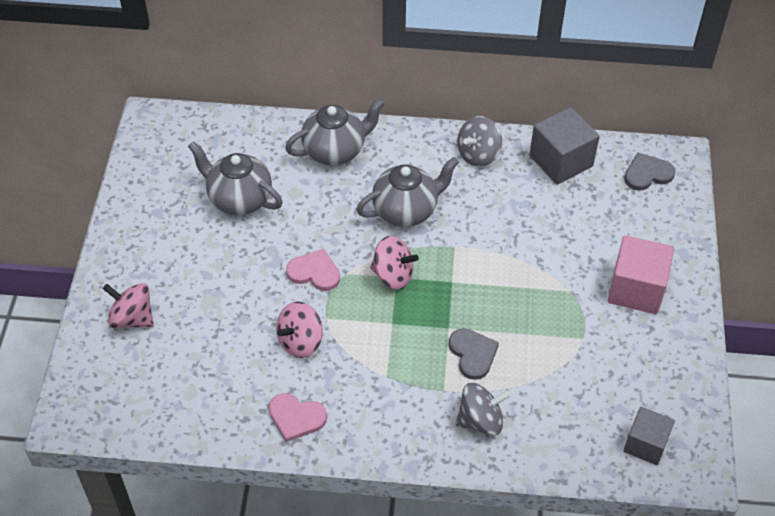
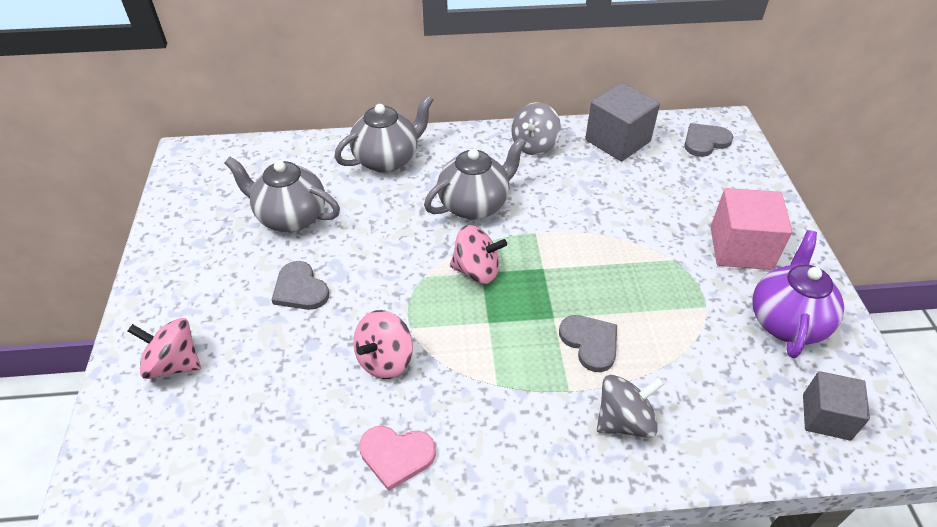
camera: 10 degrees left, 5 degrees down
(239, 269) = (300, 289): none -> grey heart
(314, 272) = (387, 280): pink heart -> none
(648, 362) = (786, 321): none -> purple teapot

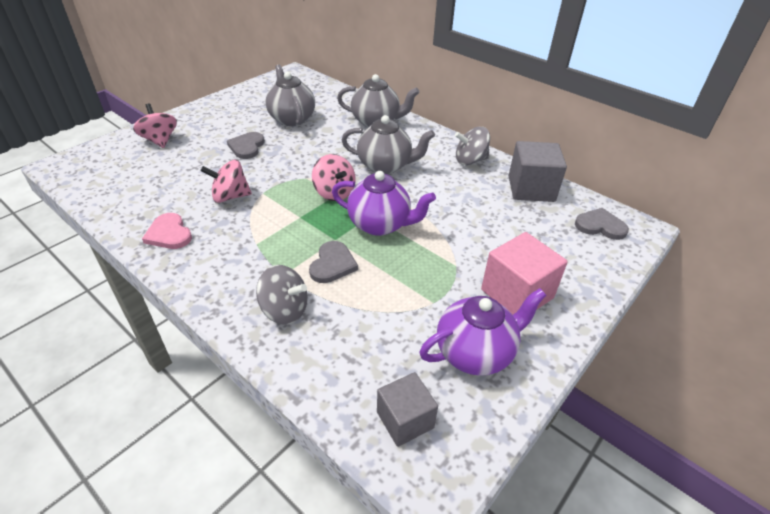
camera: 45 degrees right, 5 degrees down
(565, 270) = (380, 224): none -> purple teapot

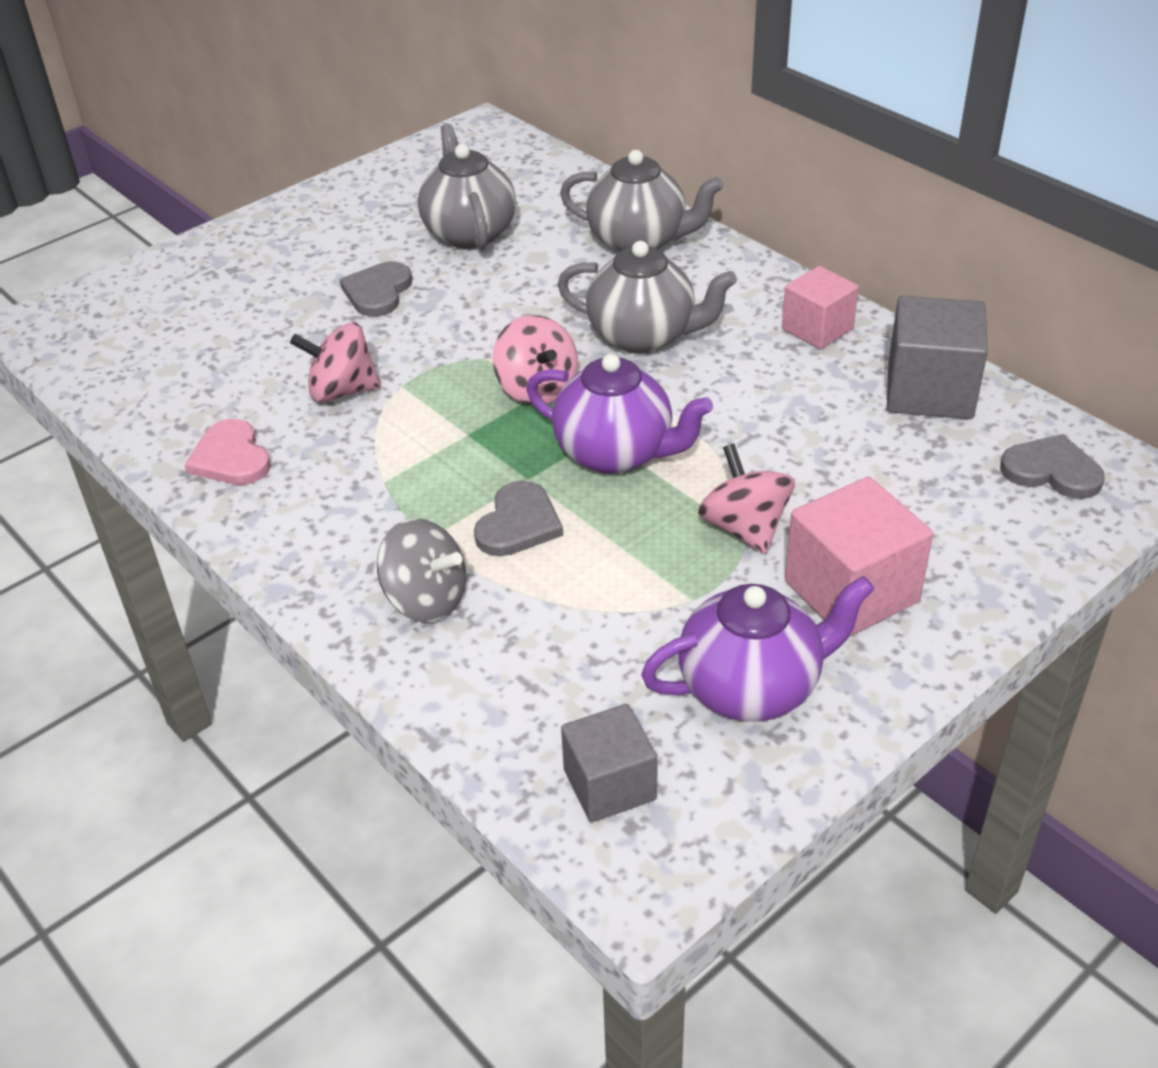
camera: 10 degrees right, 0 degrees up
(160, 140) = (215, 276): pink spinning top -> pink spinning top (744, 528)
(470, 160) = (817, 329): grey spinning top -> pink cube

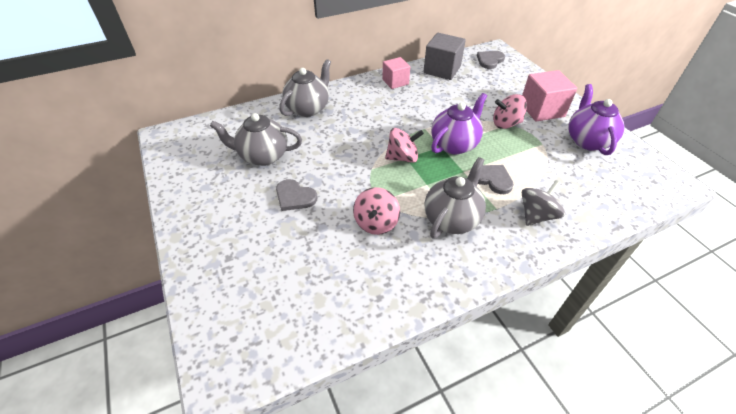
camera: 75 degrees left, 5 degrees up
(231, 457) = (416, 276): pink heart -> none
(609, 784) = (636, 182): grey cube -> none
(644, 336) = (379, 121): grey teapot -> grey teapot (452, 219)

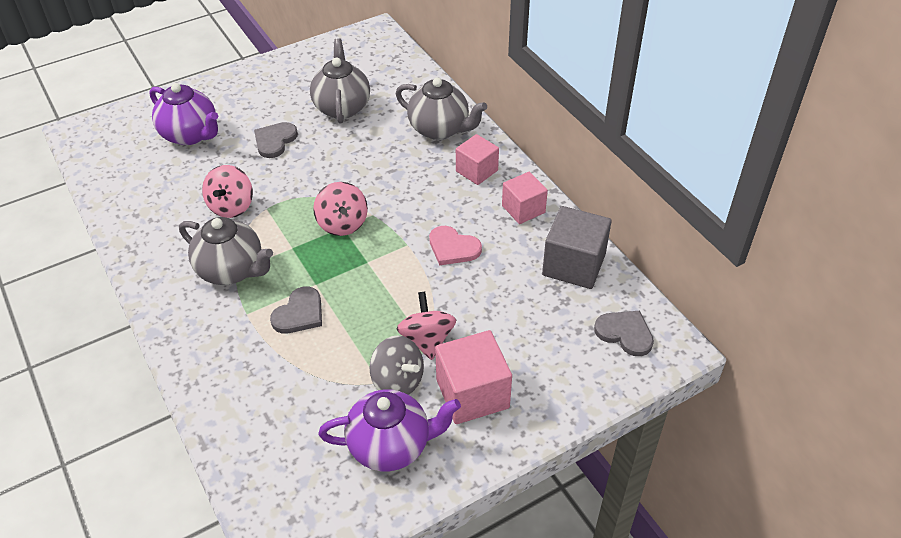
camera: 85 degrees right, 0 degrees up
(356, 96) = (476, 171): none -> pink cube
(376, 223) = (231, 206): pink spinning top -> pink spinning top turned 90 degrees counterclockwise
(428, 110) = (453, 248): none -> pink heart
(454, 144) = (372, 276): purple teapot -> purple teapot (190, 135)
(536, 215) = (231, 354): grey spinning top -> grey spinning top (398, 381)

